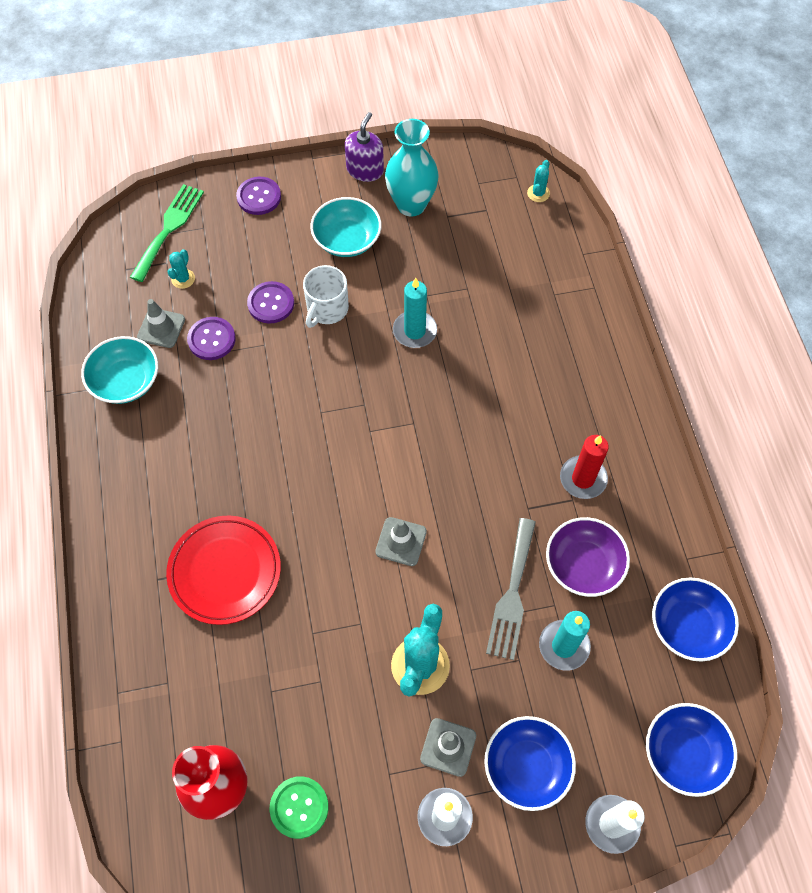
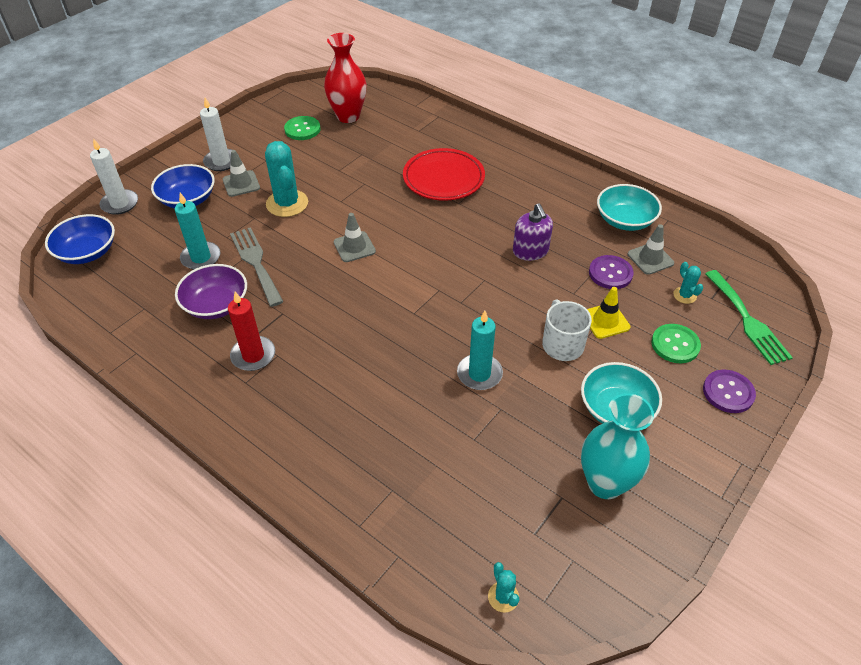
camera: 140 degrees right, 15 degrees down
(246, 250) = (675, 344): none -> green button
(271, 303) = (605, 321): purple button -> yellow traffic cone
(365, 170) = (685, 487): purple soap dispenser -> purple soap dispenser (530, 251)
(688, 626) = (115, 314): blue bowl -> none

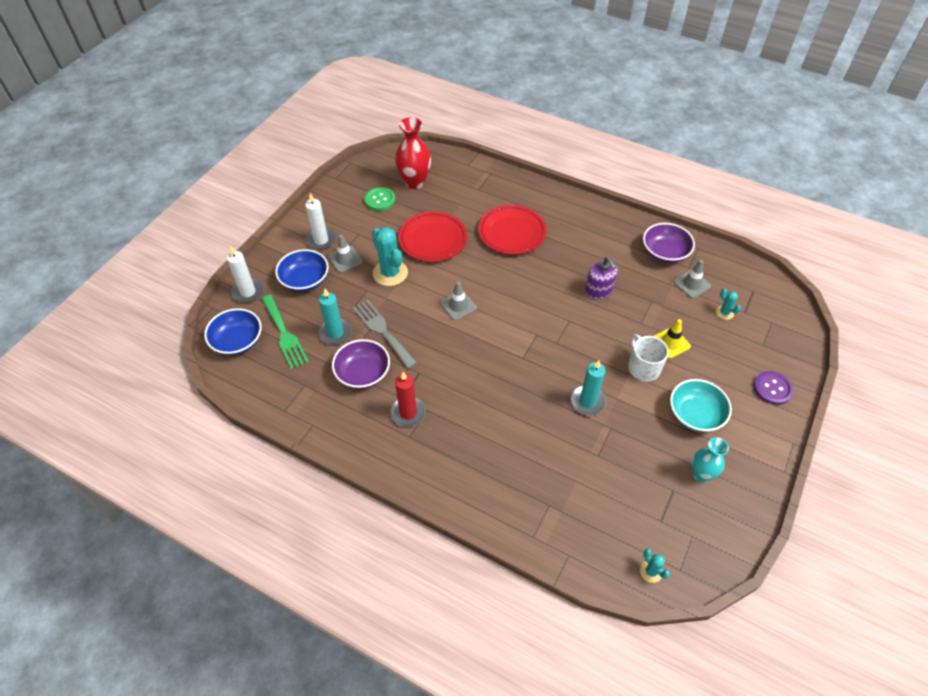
camera: 10 degrees left, 5 degrees up
(348, 175) = (433, 240): none -> red plate
(605, 483) = (701, 474): turquoise vase -> turquoise vase, size x0.64
(610, 273) = (664, 301): purple button -> none
(625, 220) = (665, 252): turquoise bowl -> purple bowl
(675, 344) = (726, 355): green button -> none
(747, 320) = (774, 327): green fork -> green fork (284, 334)

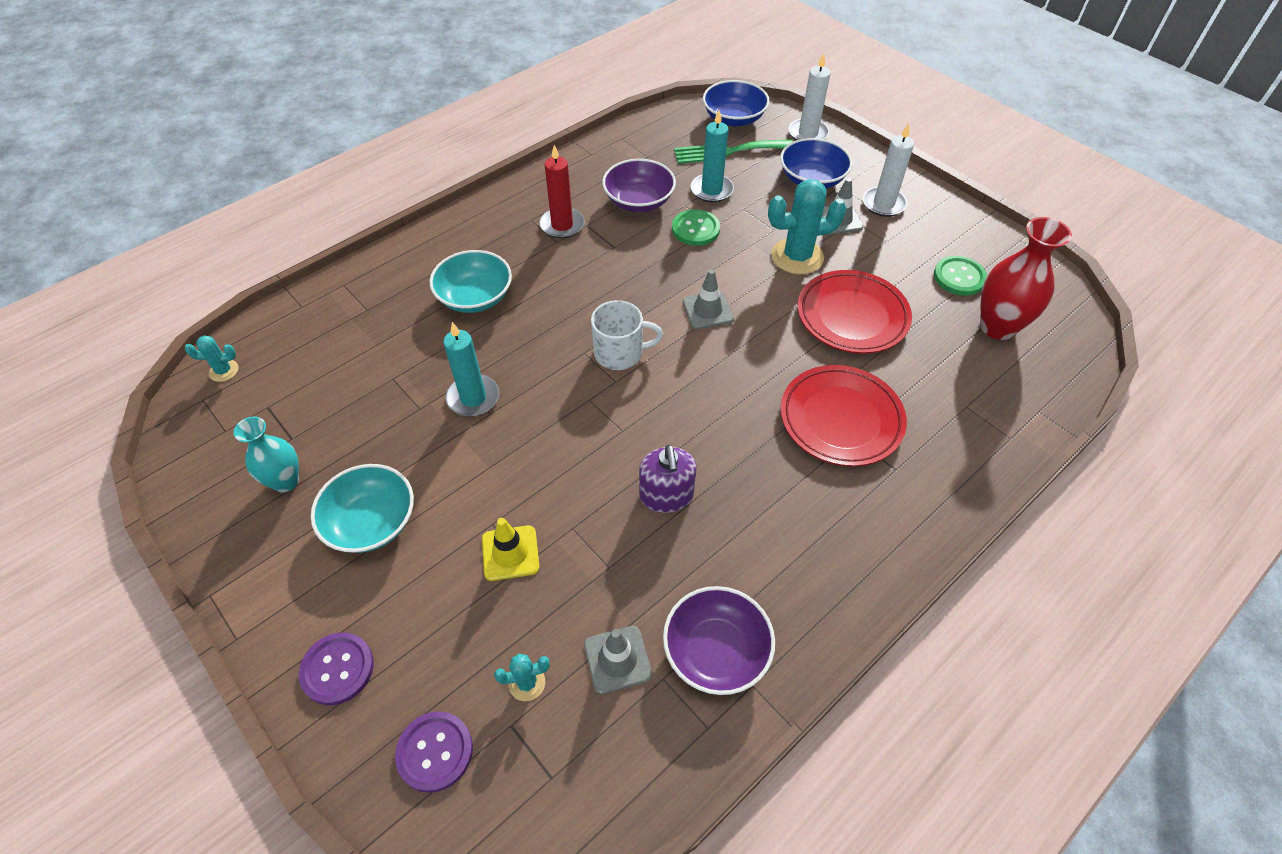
camera: 110 degrees right, 0 degrees up
(382, 331) = (695, 229): grey fork -> green button
(504, 438) = (475, 297): none -> turquoise bowl
(598, 290) = (666, 495): purple soap dispenser -> purple soap dispenser turned 90 degrees counterclockwise
(643, 367) = (487, 490): white mug -> white mug (620, 353)
(774, 334) = (435, 752): none -> purple button

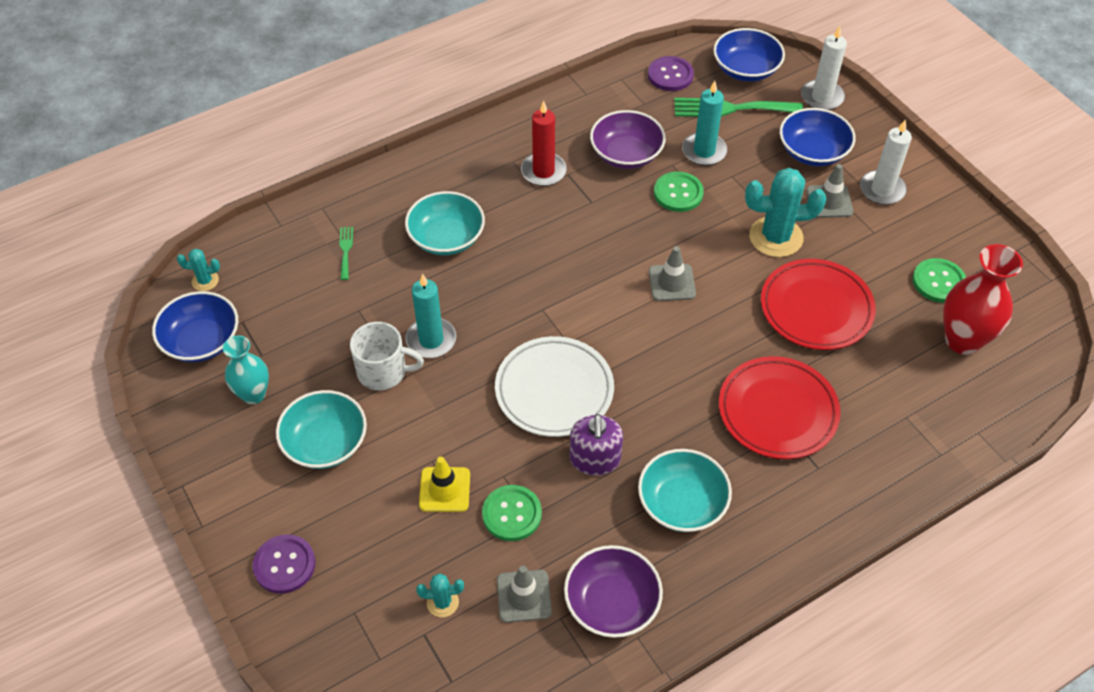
camera: 10 degrees right, 0 degrees up
(223, 433) = (201, 341): none -> blue bowl
(372, 322) = (345, 250): none -> green fork
(435, 752) = (358, 645): purple button -> purple button (670, 75)
(588, 568) = (512, 514): none -> green button
(610, 431) = (554, 390): none -> white plate
(620, 353) = (577, 315): white mug -> white mug (383, 371)
(767, 528) = (682, 503): none -> turquoise bowl

